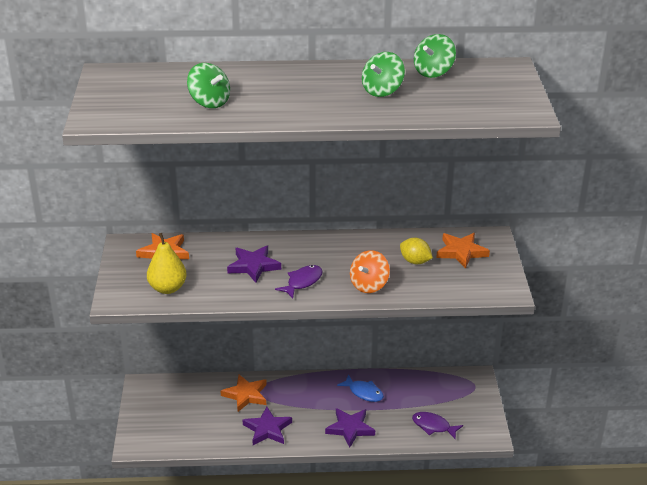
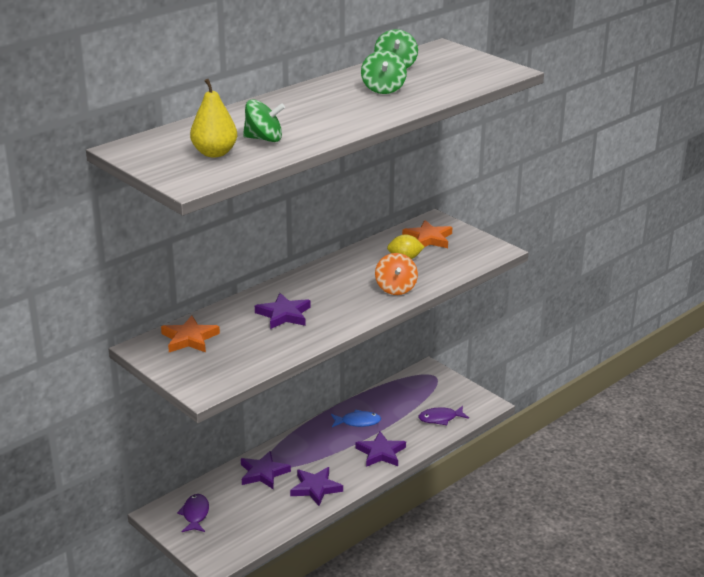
camera: 40 degrees left, 5 degrees down
(167, 288) = (236, 362): yellow pear -> yellow pear (214, 153)
(246, 395) = (263, 473): orange star -> purple star
(302, 282) = (342, 308): purple fish -> purple fish (195, 514)

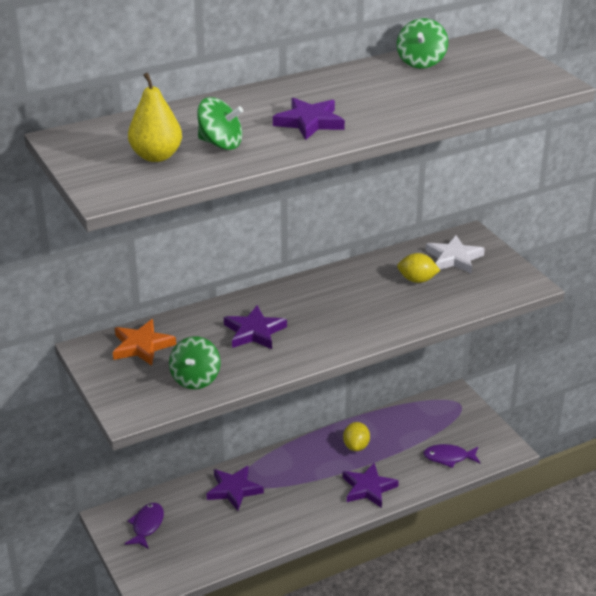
camera: 15 degrees right, 5 degrees up
(315, 488) = (283, 518): purple star -> purple star (309, 122)
(358, 422) = (356, 446): blue fish -> yellow lemon
(383, 89) = (390, 91): green spinning top -> green spinning top (195, 379)
(396, 288) = (391, 317): orange spinning top -> none
(428, 238) = (454, 258): orange star -> white star

